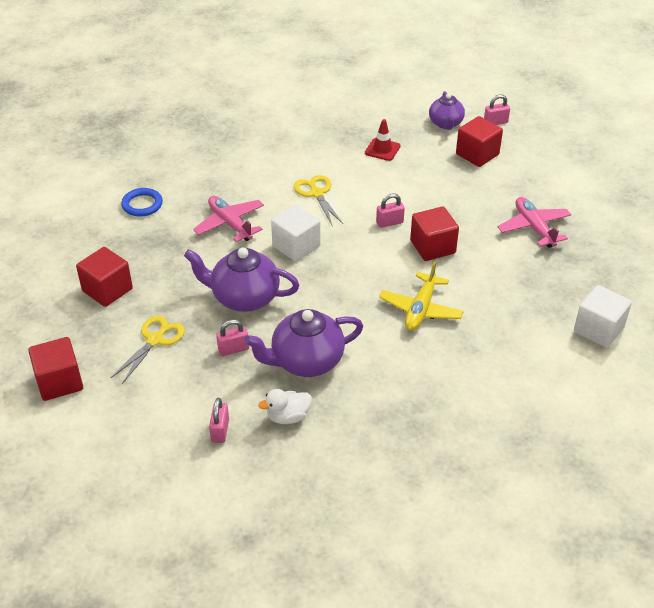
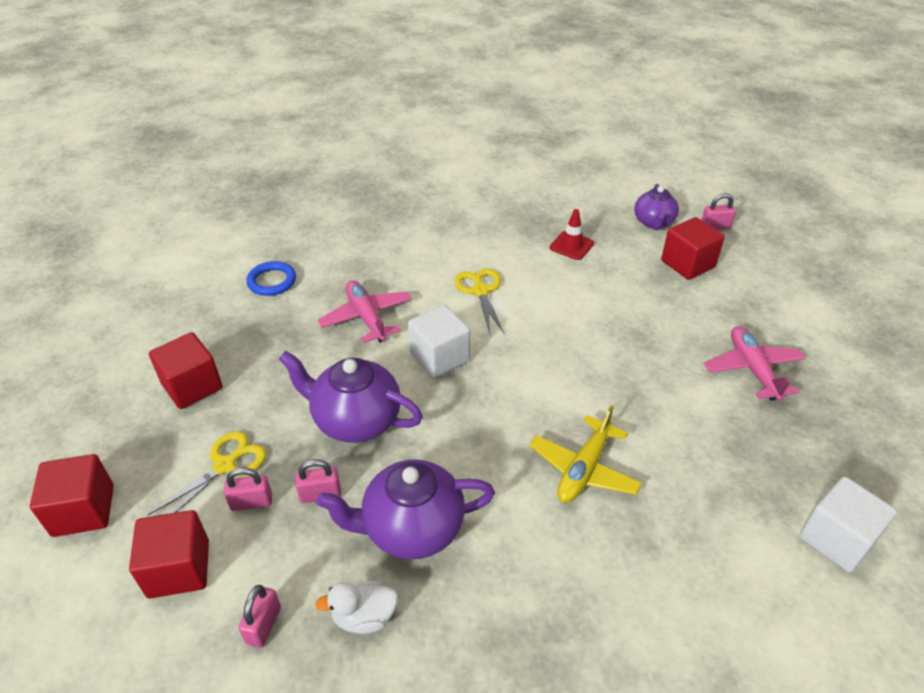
camera: 10 degrees right, 0 degrees up
(389, 222) = (563, 339): pink padlock -> pink padlock (251, 502)
(432, 247) = (614, 380): red cube -> red cube (179, 568)

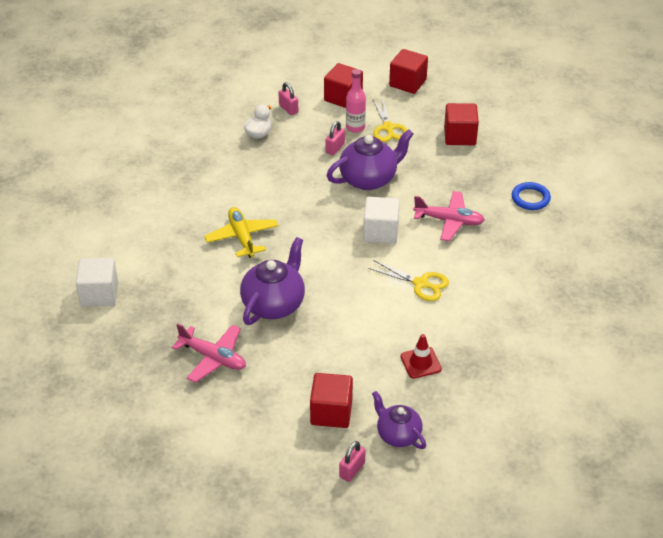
camera: 130 degrees right, 0 degrees up
(251, 502) = (355, 127): pink padlock -> pink bottle
(411, 528) = (282, 165): purple teapot -> purple teapot (274, 304)

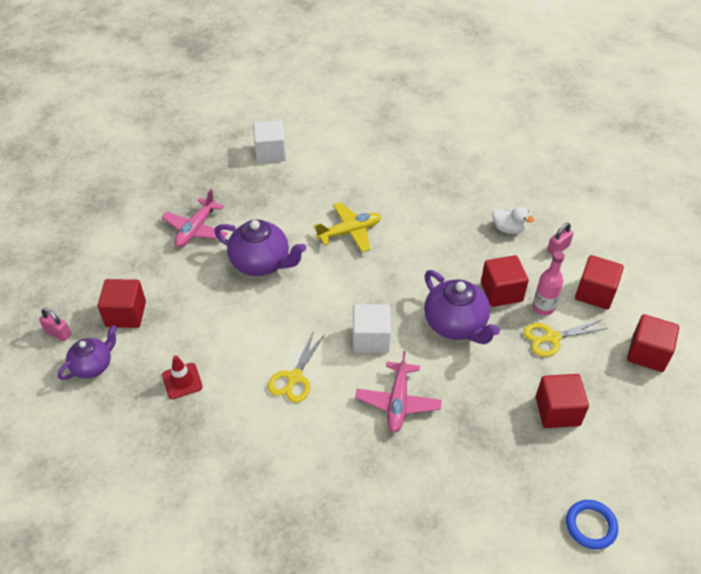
camera: 85 degrees right, 5 degrees up
(335, 148) = (501, 292): pink padlock -> red cube
(530, 198) = (453, 490): blue ring -> blue ring (590, 526)

